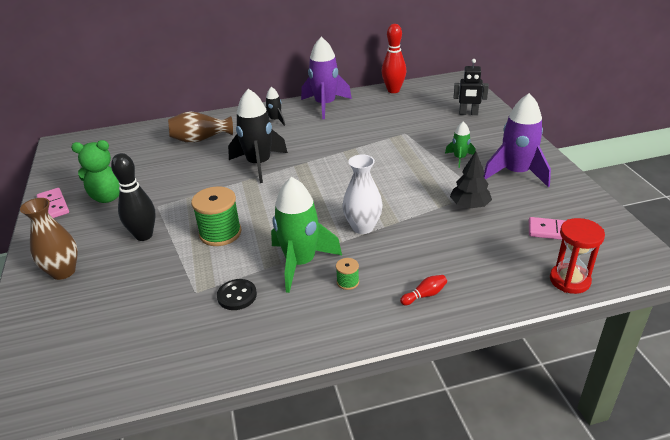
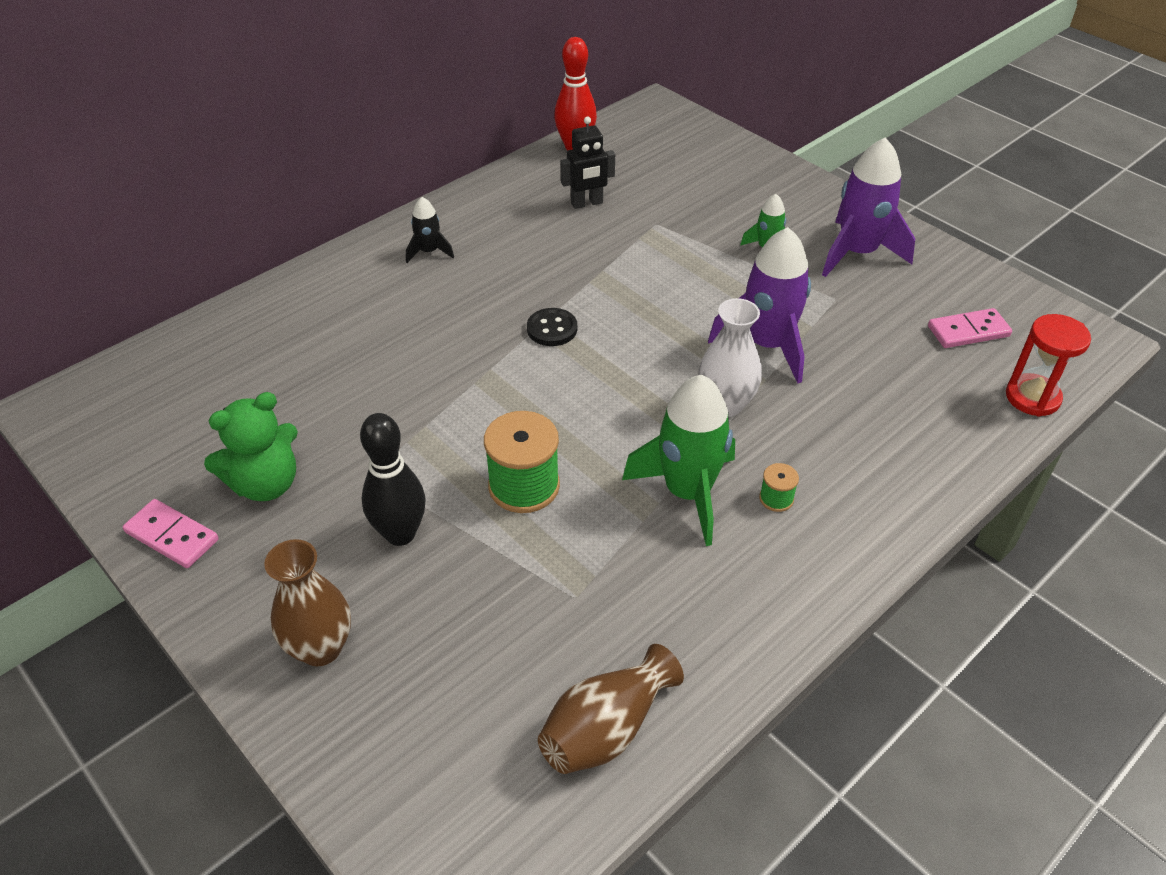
camera: 30 degrees left, 10 degrees up
(200, 139) = (328, 323): brown vase -> brown vase (606, 728)
(237, 296) = (642, 578): black button -> black button (552, 329)
(259, 164) = (476, 343): black rocket -> none
(325, 105) = (489, 201): purple rocket -> purple rocket (767, 345)
(425, 295) = (887, 481): red bowling pin -> none
(468, 113) = (719, 165): black robot -> black robot (587, 203)
(469, 205) = (838, 323): black tree -> none

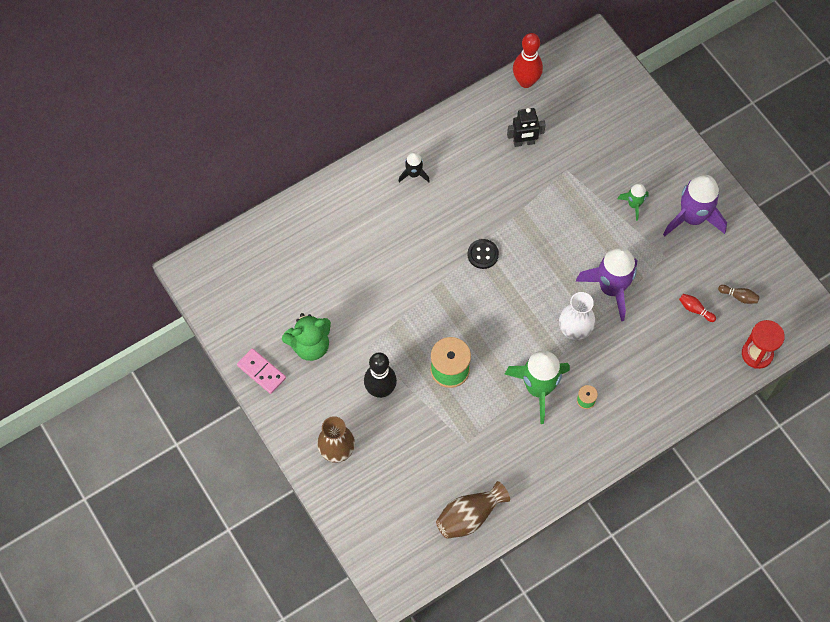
camera: 10 degrees right, 20 degrees up
(908, 354) = (695, 309): none -> red bowling pin
(968, 331) = (739, 297): pink domino -> brown bowling pin

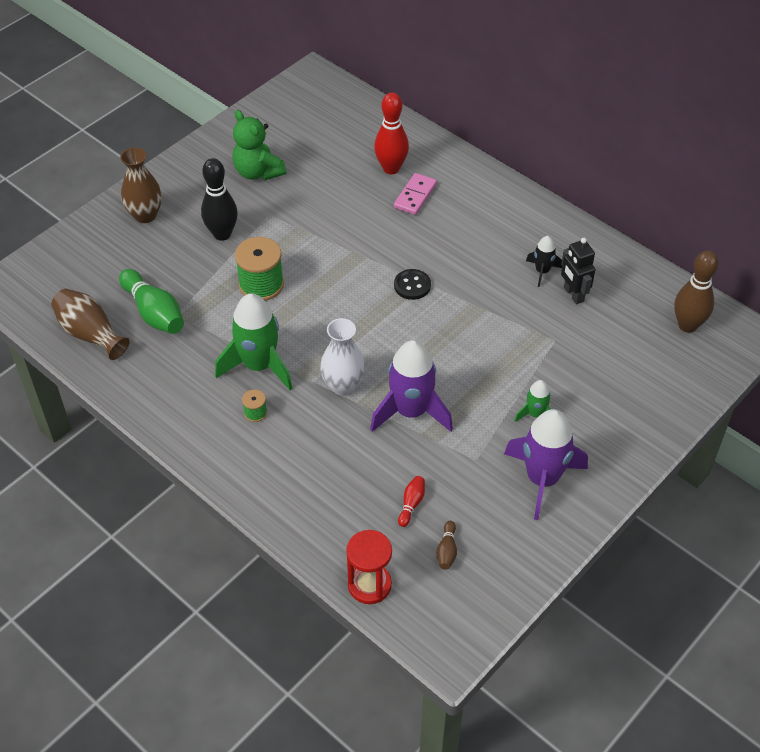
camera: 75 degrees right, 15 degrees down
(261, 372) = (219, 144): pink domino -> pink domino (415, 196)
(414, 174) = (489, 210): black rocket -> black rocket (542, 271)
(459, 460) = (154, 313): none -> green bowling pin
(526, 81) = (656, 281): red bowling pin -> red bowling pin (391, 168)
(575, 77) = (687, 325): none -> brown bowling pin

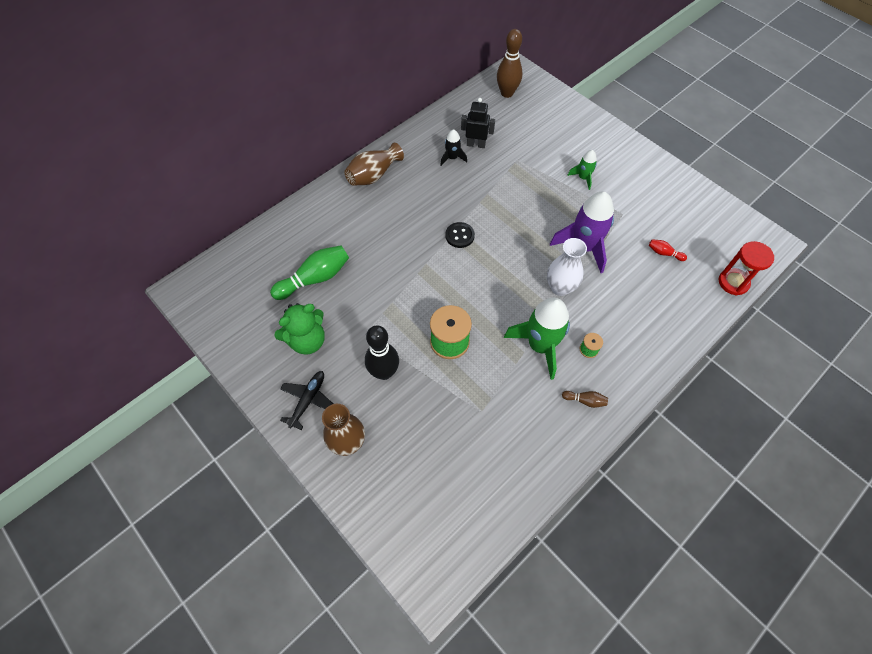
camera: 85 degrees left, 10 degrees up
(90, 334) = (501, 489): brown vase -> brown vase (373, 175)
(154, 313) = (477, 431): green bowling pin -> green bowling pin (315, 278)
(190, 182) = (308, 400): none -> black plane
(391, 168) = (324, 239): red bowling pin -> none
(415, 196) = (361, 225): pink domino -> none
(447, 550) = (699, 237): brown bowling pin -> brown bowling pin (585, 401)
(542, 479) = (636, 181): purple rocket -> none
(573, 294) = (476, 144): black robot -> black robot turned 150 degrees counterclockwise

